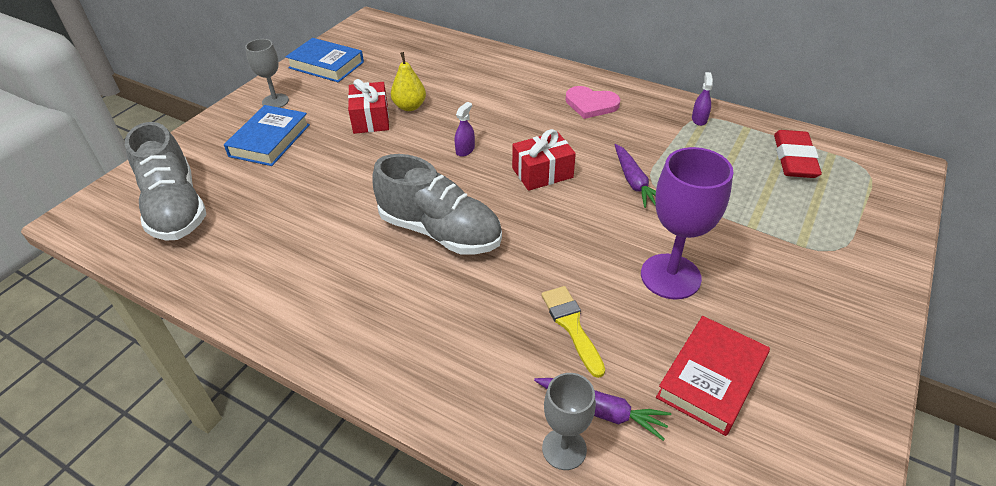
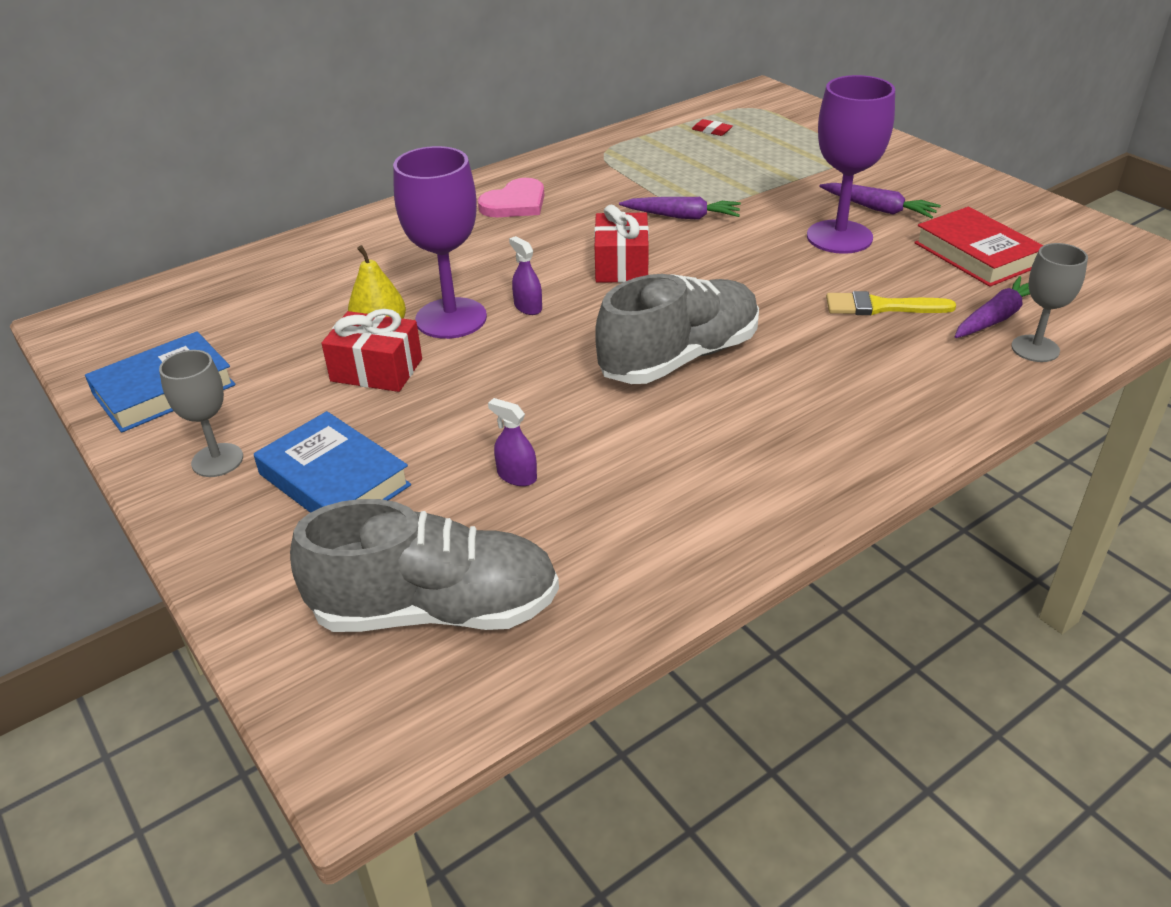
camera: 65 degrees left, 5 degrees down
(436, 126) = (451, 318): none -> purple goblet
(699, 119) = (606, 154): purple spray bottle -> purple spray bottle (517, 476)
(743, 291) = (878, 209): none -> purple carrot
(794, 159) = (711, 131): red eraser -> red eraser, size x0.45

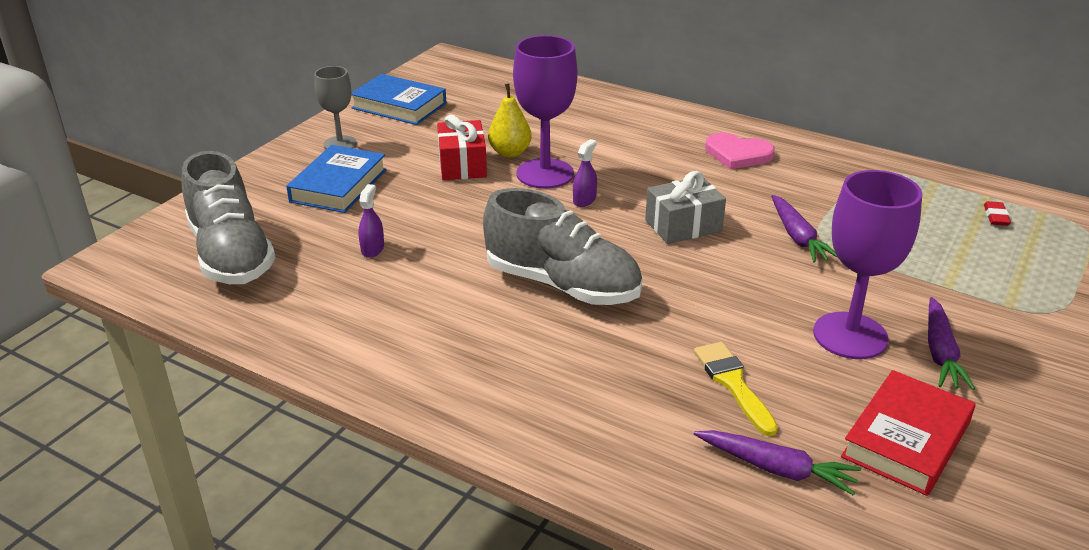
camera: 65 degrees right, 5 degrees down
(621, 265) = (683, 226): red gift -> grey gift
(1035, 349) = (734, 505): grey goblet -> none

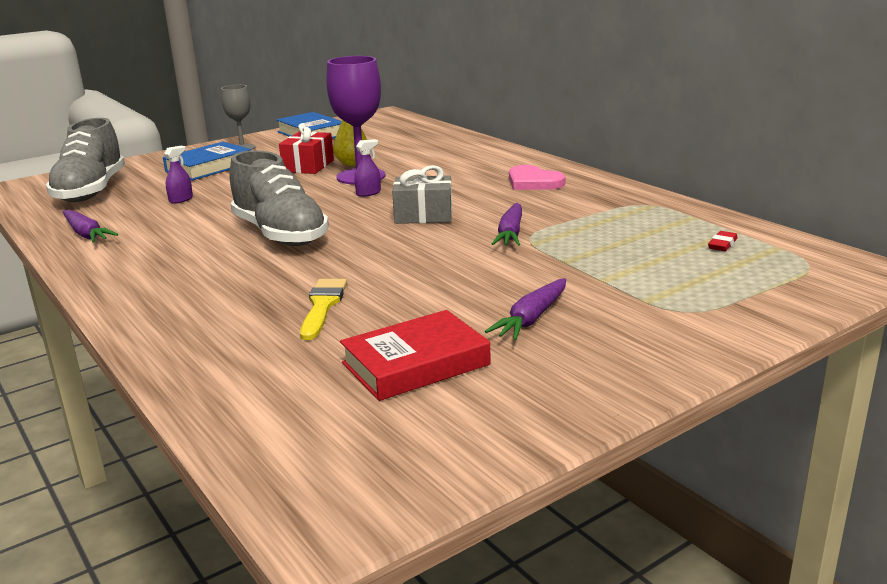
camera: 25 degrees right, 10 degrees down
(776, 469) = (279, 359): purple carrot -> purple carrot (86, 234)
(850, 336) = (465, 295): purple goblet -> none

